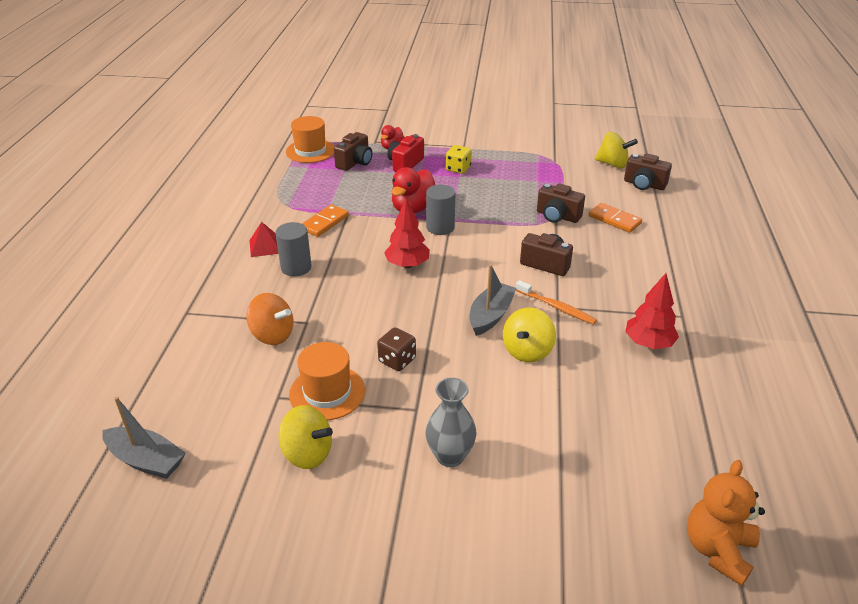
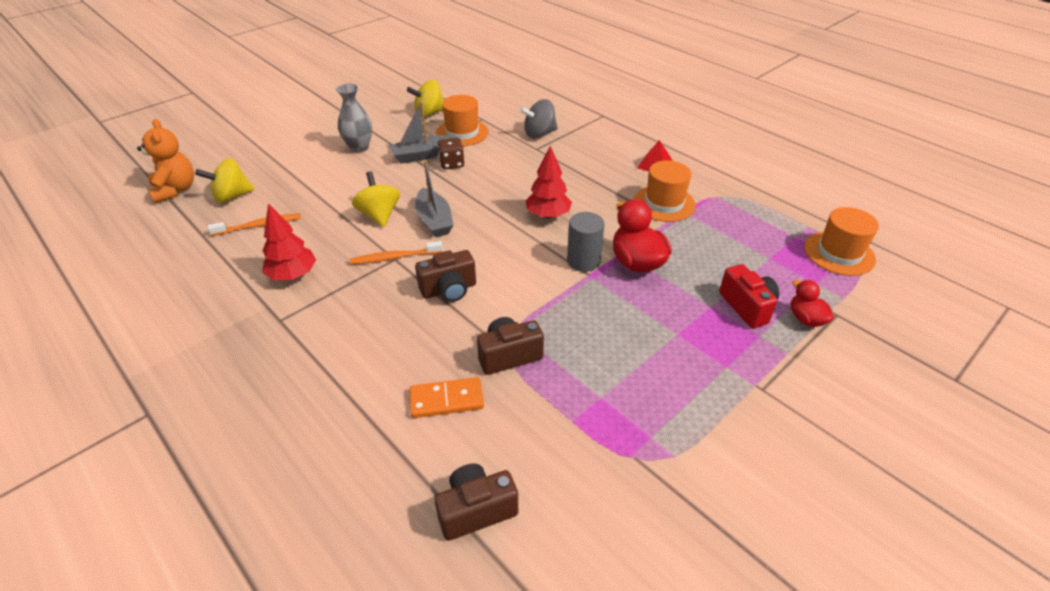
camera: 130 degrees right, 5 degrees up
(146, 460) = (491, 78): grey boat -> grey boat (420, 155)
(272, 335) = (539, 134): orange spinning top -> grey spinning top
(296, 268) = (607, 166): grey cylinder -> none
(324, 222) = (664, 203): orange domino -> orange hat
(355, 163) = (781, 271): brown camera -> none
(458, 169) = (697, 344): yellow dice -> none
(612, 164) = (564, 526): yellow spinning top -> yellow spinning top (232, 196)
(645, 416) = (259, 225): none -> orange toothbrush

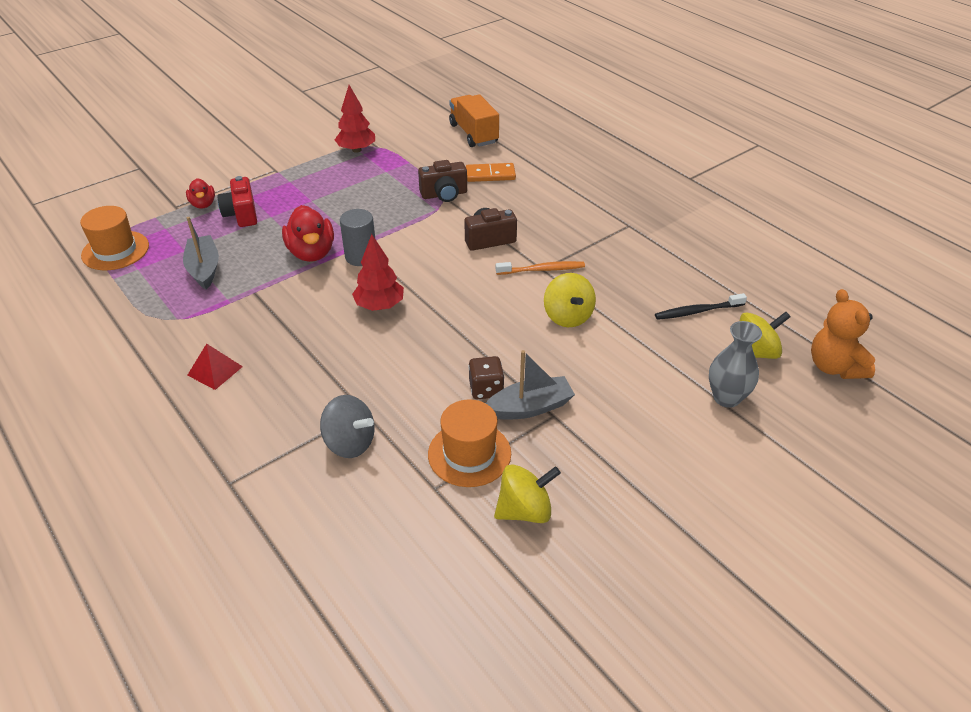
camera: 175 degrees left, 0 degrees up
(259, 225) = (697, 311): orange toothbrush -> black toothbrush
(293, 275) = (634, 259): red tree -> red tree (356, 150)
(359, 147) = (623, 430): grey vase -> grey vase (726, 398)
(434, 221) = (505, 306): grey boat -> grey boat (204, 269)
(476, 510) = (473, 134): brown camera -> orange truck
(539, 134) = (350, 443): grey spinning top -> grey spinning top turned 45 degrees clockwise
(664, 203) = (243, 313): orange hat -> none

